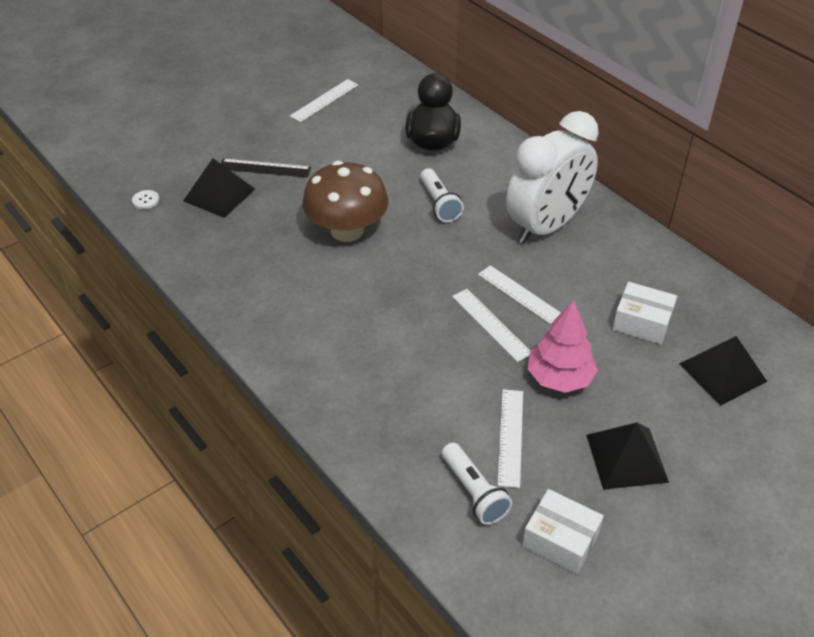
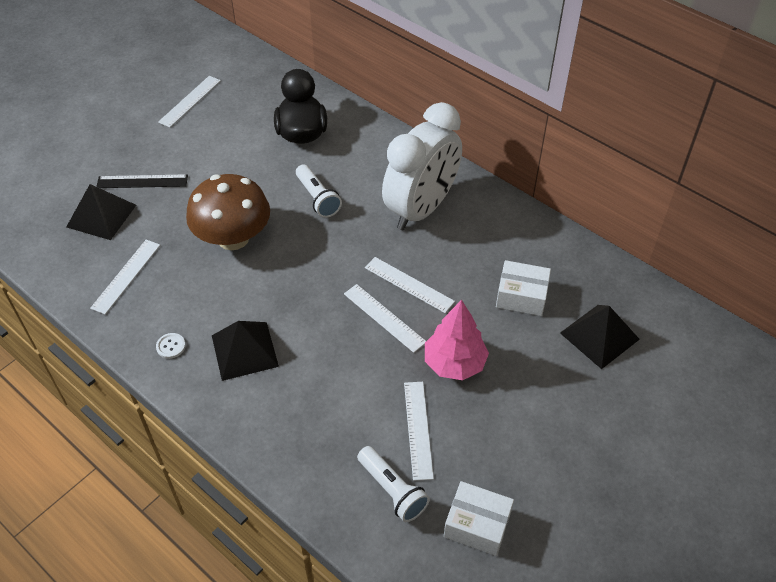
camera: 10 degrees left, 5 degrees up
(145, 200) = (28, 231): white button -> white button (171, 346)
(234, 252) = (126, 276): none -> white ruler
(626, 458) = (525, 434): black pyramid -> black pyramid (244, 350)

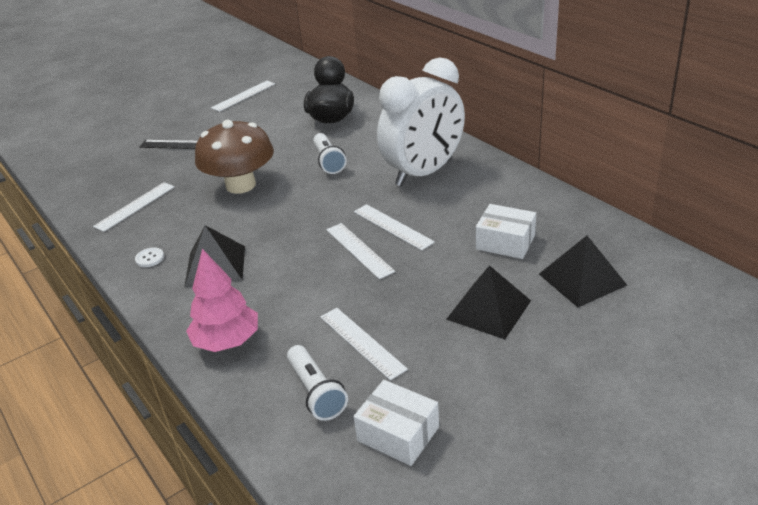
camera: 15 degrees right, 15 degrees down
(101, 216) = (134, 165): black pyramid -> black pyramid (488, 310)
(418, 429) = (362, 342): white ruler -> white ruler turned 45 degrees counterclockwise
(454, 363) = (418, 290): pink tree -> pink tree (227, 341)

